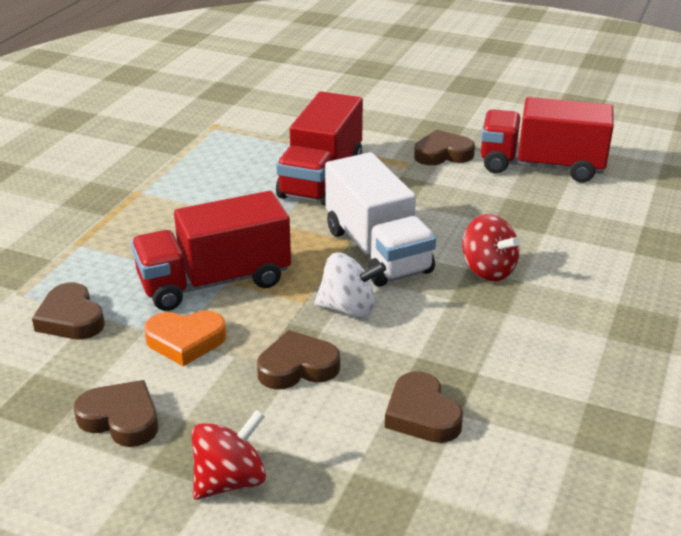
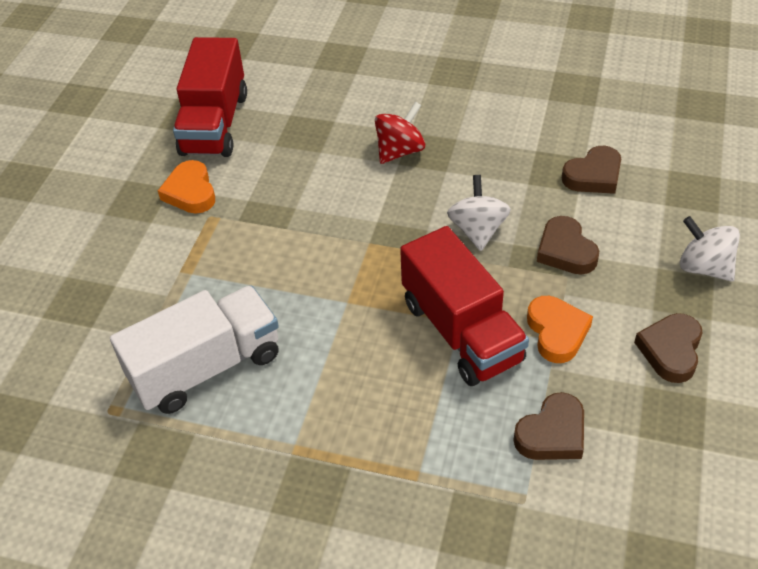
camera: 95 degrees left, 15 degrees up
(230, 480) = (704, 267): red spinning top -> white spinning top
(321, 178) = (249, 281): red truck -> none
(377, 250) = (383, 222): white truck -> white truck (206, 367)
(442, 154) = (190, 192): brown heart -> orange heart

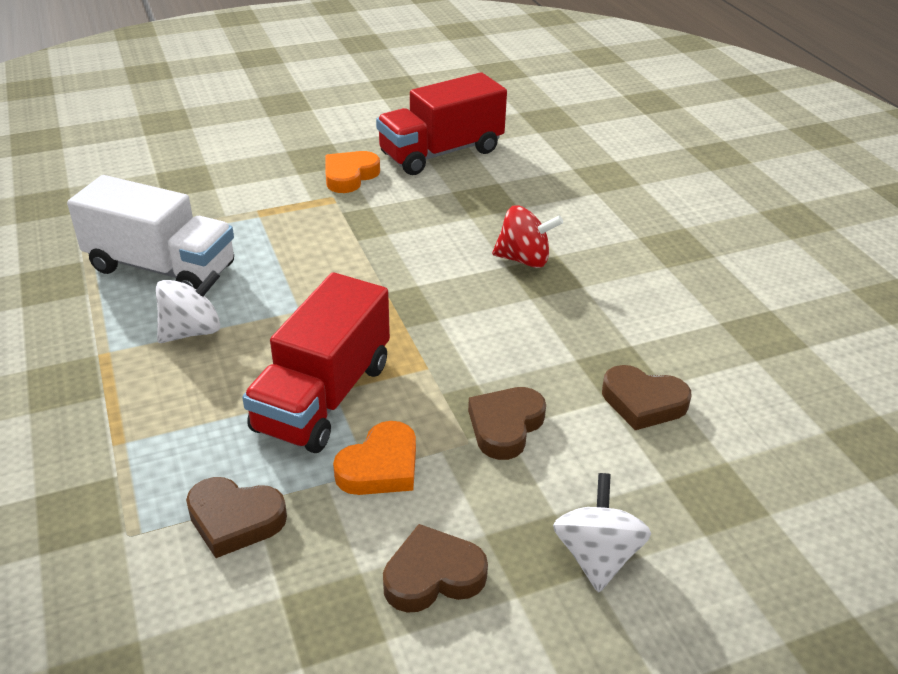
camera: 50 degrees right, 10 degrees down
(477, 230) = (470, 351): white spinning top -> white spinning top (192, 331)

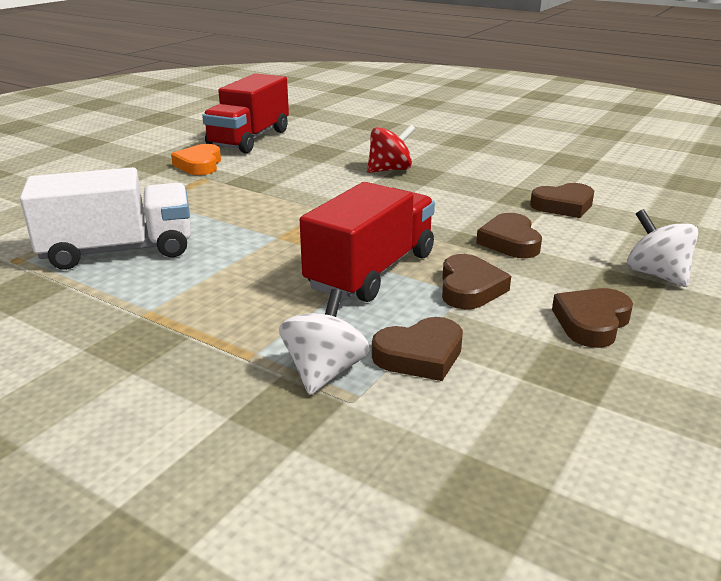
camera: 35 degrees left, 10 degrees down
(192, 331) = (207, 274): white spinning top -> white spinning top (324, 371)
(323, 396) = (371, 271): red truck -> red truck turned 135 degrees counterclockwise
(380, 466) = (469, 288): orange heart -> brown heart

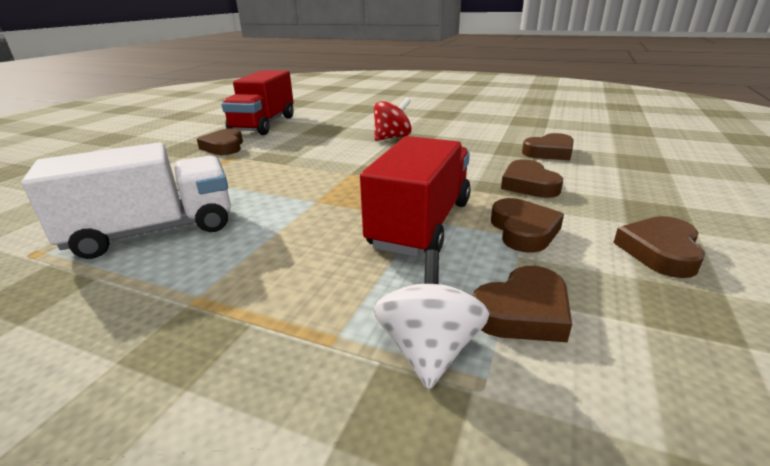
camera: 10 degrees left, 0 degrees up
(199, 165) = (224, 147): orange heart -> brown heart
(656, 274) = (672, 200): white spinning top -> none

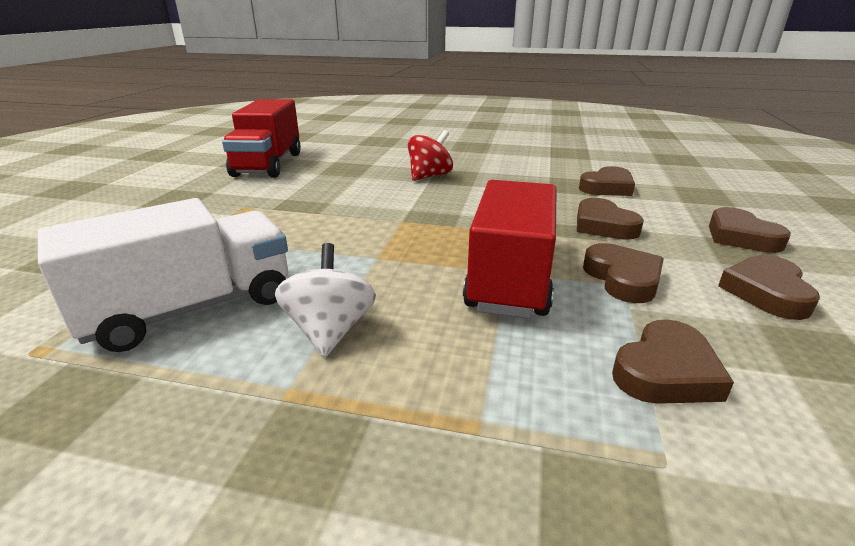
camera: 10 degrees left, 0 degrees up
(224, 147) = (231, 194): brown heart -> brown heart (741, 237)
(429, 350) = (589, 426): white spinning top -> white spinning top (330, 330)

